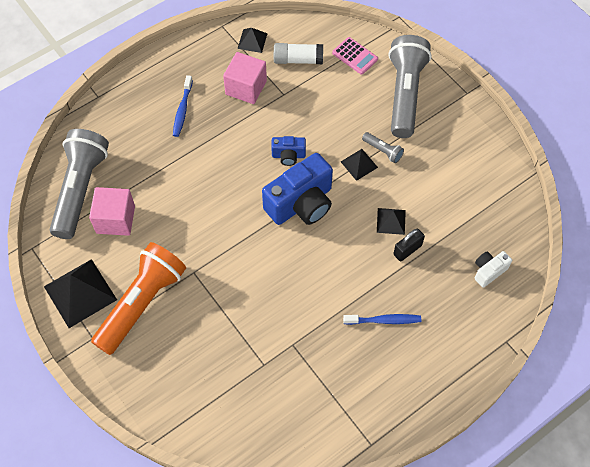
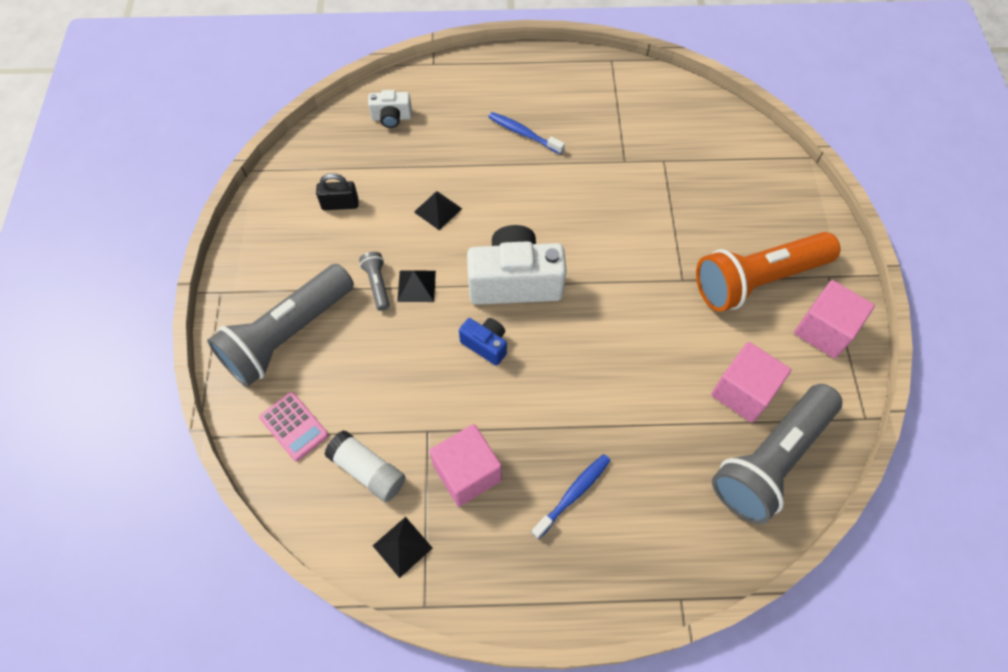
camera: 145 degrees left, 0 degrees up
(80, 293) = (824, 330): black pyramid -> pink cube
(301, 204) = (515, 281): blue camera -> white camera
(355, 56) = (294, 426): pink calculator -> pink calculator turned 150 degrees clockwise
(407, 250) = (447, 176): black padlock -> black padlock (340, 204)

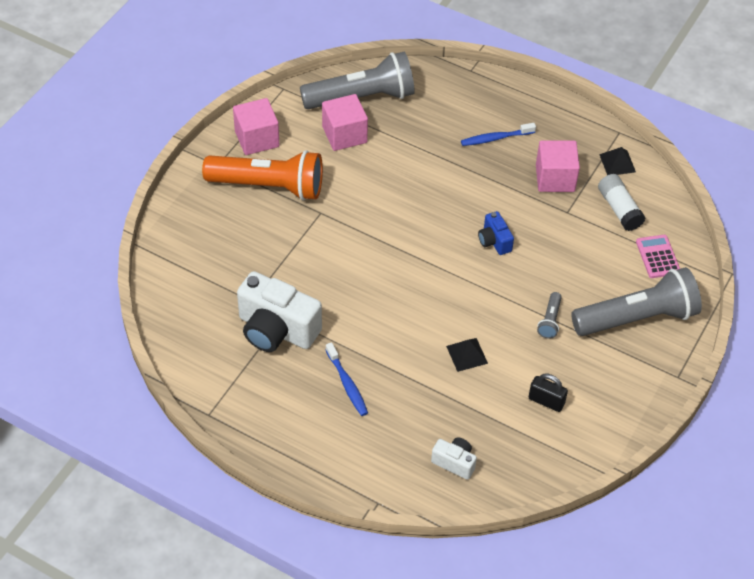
camera: 150 degrees left, 10 degrees down
(416, 286) = (520, 305): black pyramid -> none
(515, 281) = (443, 271): white camera -> white camera (276, 330)

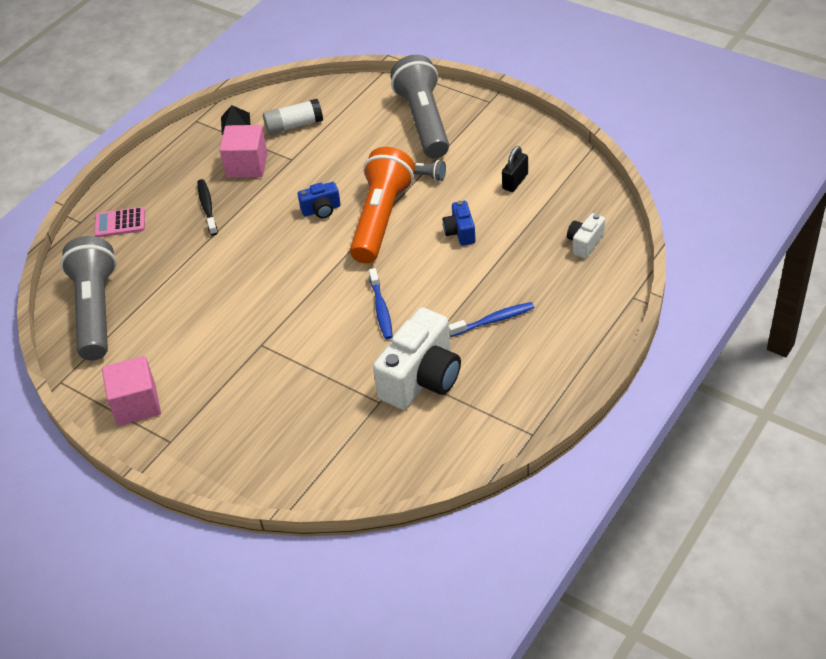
camera: 80 degrees left, 5 degrees down
(269, 186) = (213, 391): orange flashlight -> orange flashlight (381, 218)
(344, 135) = (149, 325): pink cube -> none
(467, 354) = (460, 232): black pyramid -> blue camera
(494, 155) = (207, 207): none -> black toothbrush
(495, 138) = (183, 205): blue toothbrush -> blue toothbrush (381, 309)
(658, 257) = (354, 105): pink calculator -> pink calculator (120, 223)

